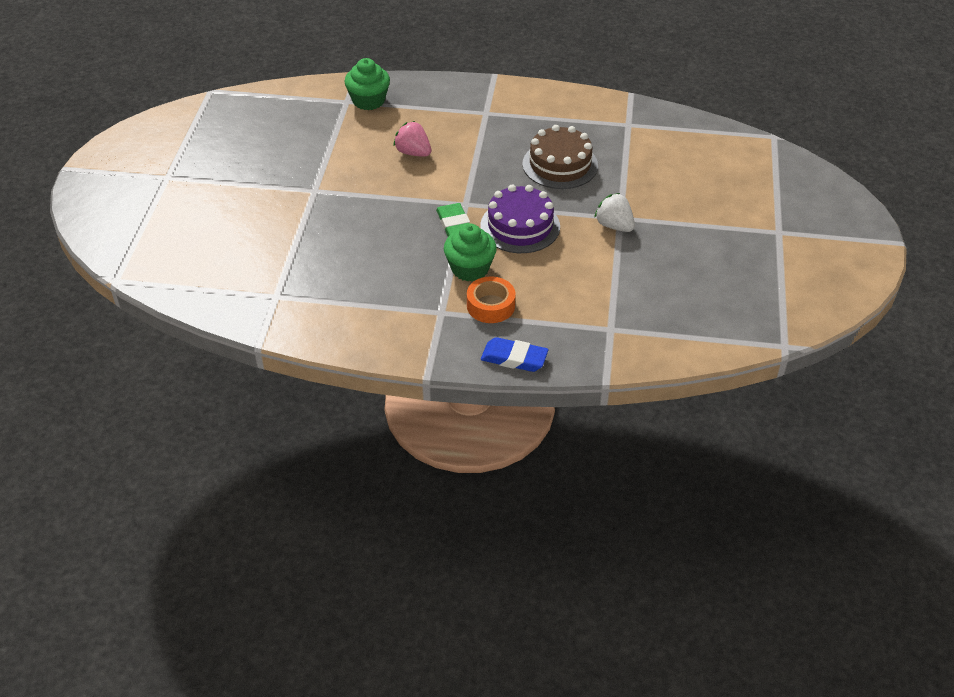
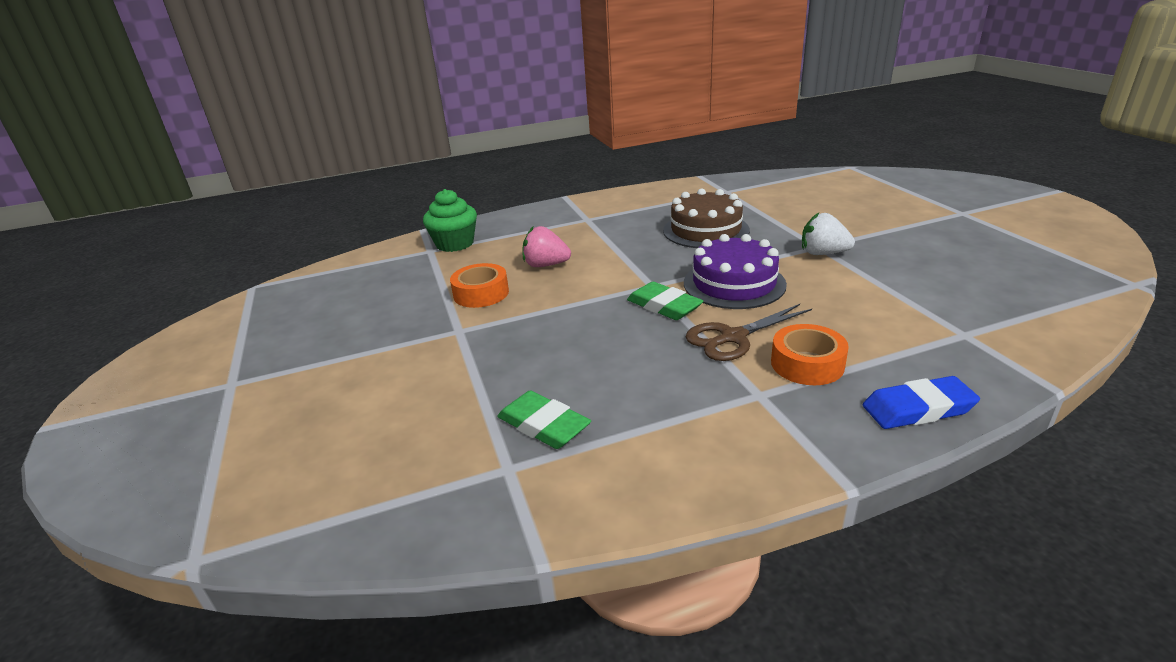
camera: 25 degrees left, 15 degrees down
(312, 279) = (543, 425): none -> green eraser
(350, 162) = (481, 293): none -> orange tape
(470, 269) = (733, 337): green cupcake -> brown scissors

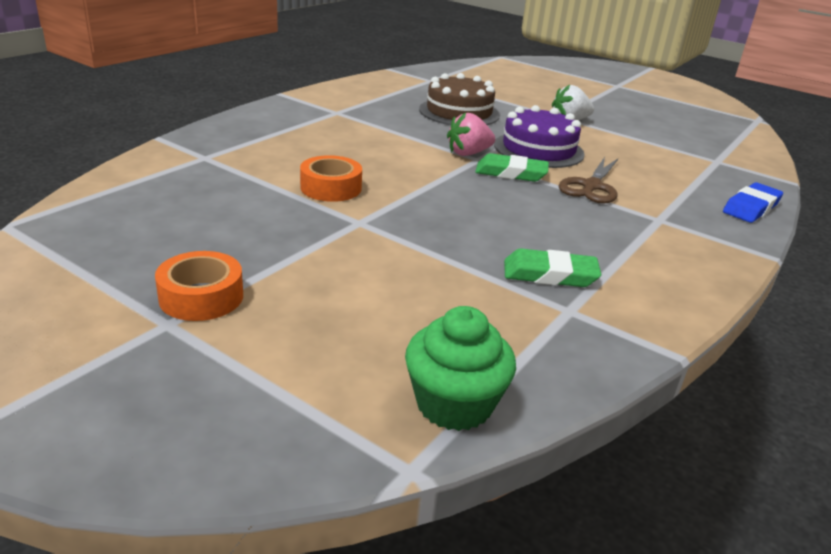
camera: 40 degrees left, 0 degrees up
(455, 244) = (225, 147): green cupcake -> green cupcake (454, 404)
(546, 265) = (358, 155): pink strawberry -> pink strawberry (468, 153)
(807, 364) = (660, 194): orange tape -> orange tape (201, 297)

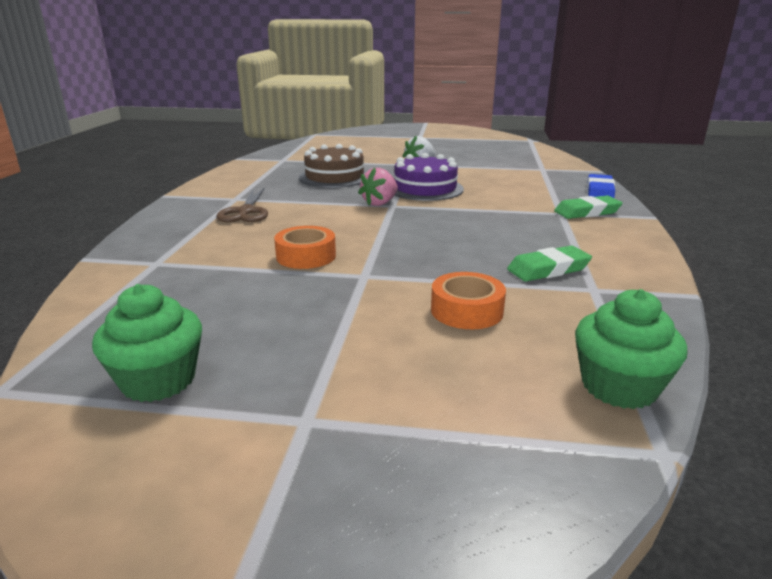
camera: 25 degrees left, 5 degrees down
(105, 255) = (158, 380): none -> green cupcake
(201, 297) = (308, 383): orange tape -> orange tape (466, 310)
(511, 173) = (428, 209): green eraser -> green eraser (587, 212)
(591, 186) = (492, 203): brown scissors -> brown scissors (246, 212)

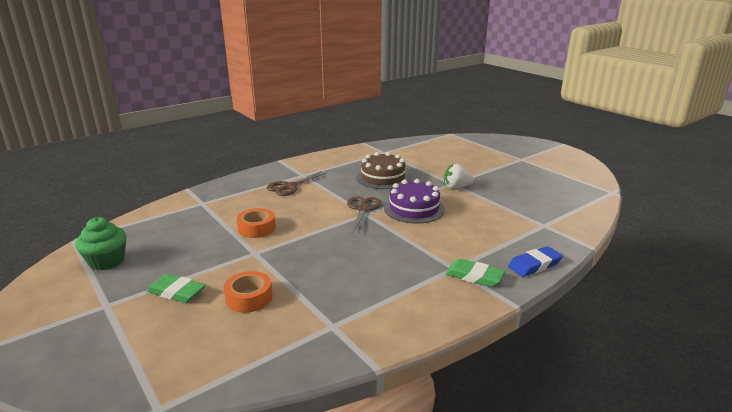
camera: 45 degrees right, 0 degrees up
(380, 203) = (363, 209): pink strawberry -> brown scissors
(548, 269) = (341, 300): green eraser -> green eraser (176, 292)
(619, 386) = (213, 375): green cupcake -> none

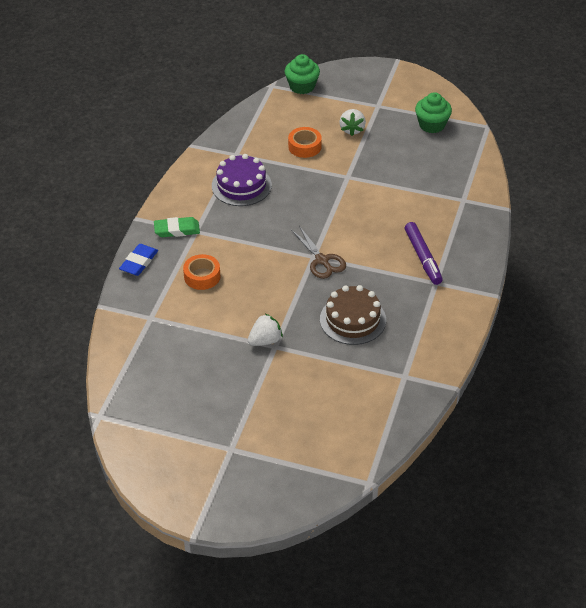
camera: 145 degrees right, 20 degrees up
(127, 382) = (302, 86): none -> green cupcake
(176, 292) = (352, 129): green eraser -> white strawberry
(257, 228) = (378, 197): orange tape -> orange tape (202, 276)
(289, 187) = (423, 257): brown scissors -> purple marker
(414, 208) = (278, 284): purple cake -> purple cake (241, 185)

